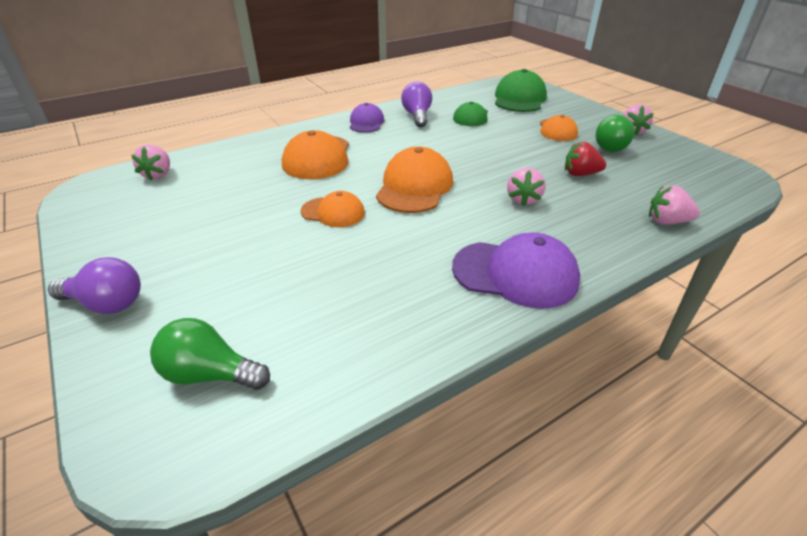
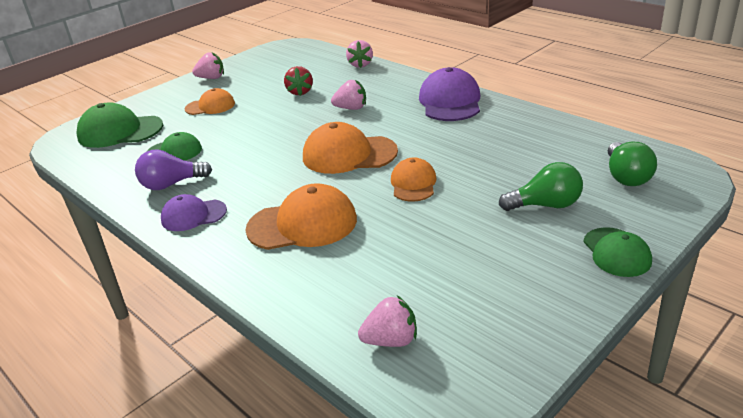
camera: 100 degrees left, 5 degrees down
(106, 304) = (616, 252): purple light bulb -> green cap
(608, 146) = (243, 85): green light bulb -> green light bulb (545, 205)

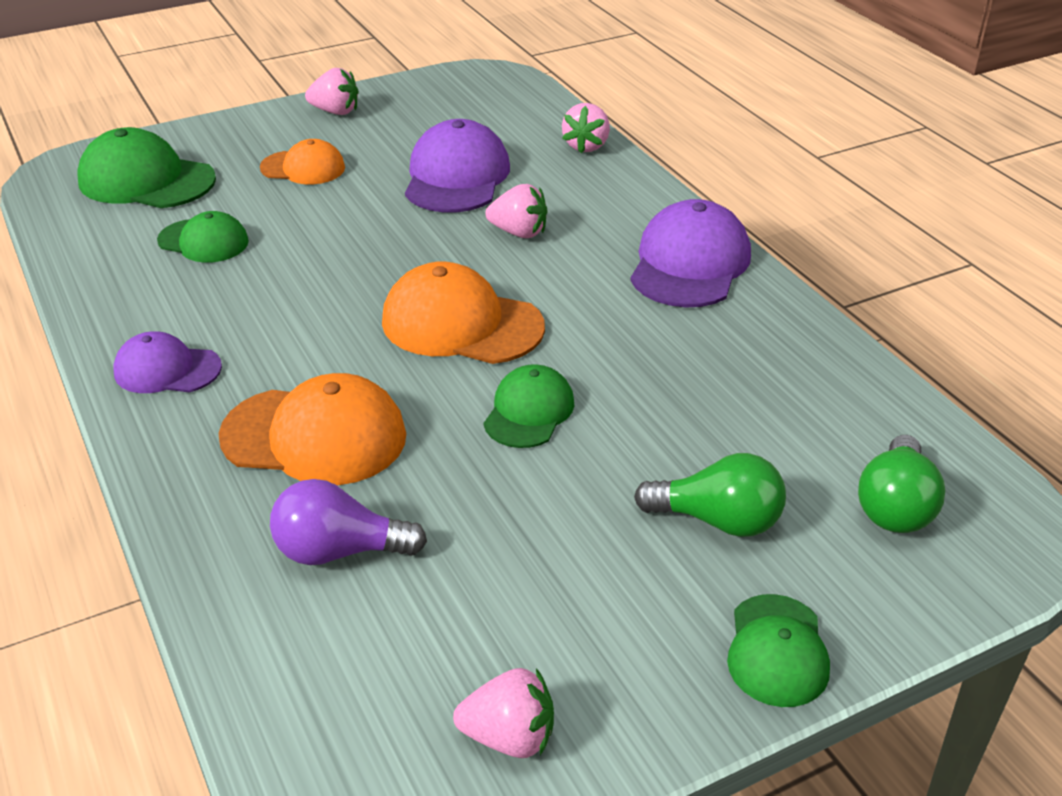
camera: 15 degrees right, 5 degrees up
(171, 184) = (167, 302): purple light bulb -> purple light bulb (339, 551)
(300, 92) = (456, 177): red strawberry -> purple cap
(391, 340) = (322, 690): pink strawberry -> pink strawberry (509, 737)
(413, 183) = (529, 411): orange cap -> green cap

